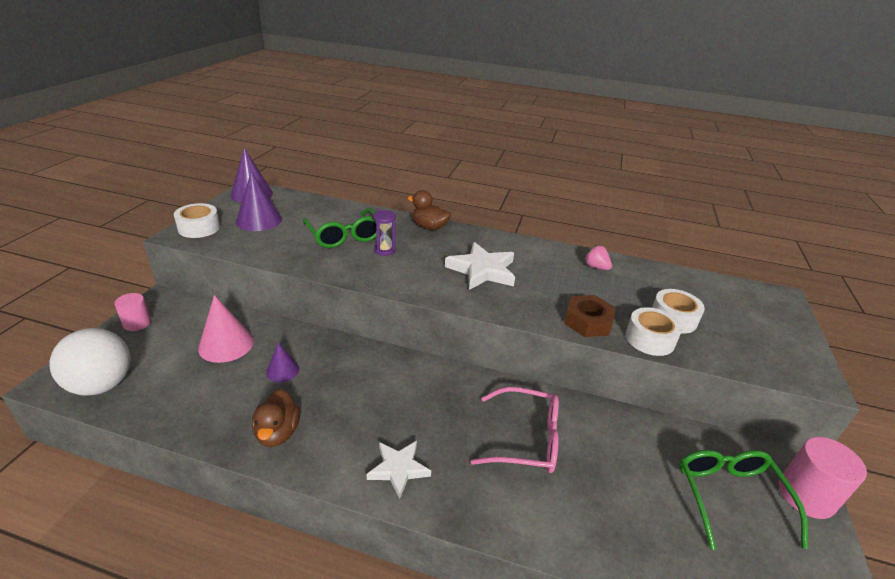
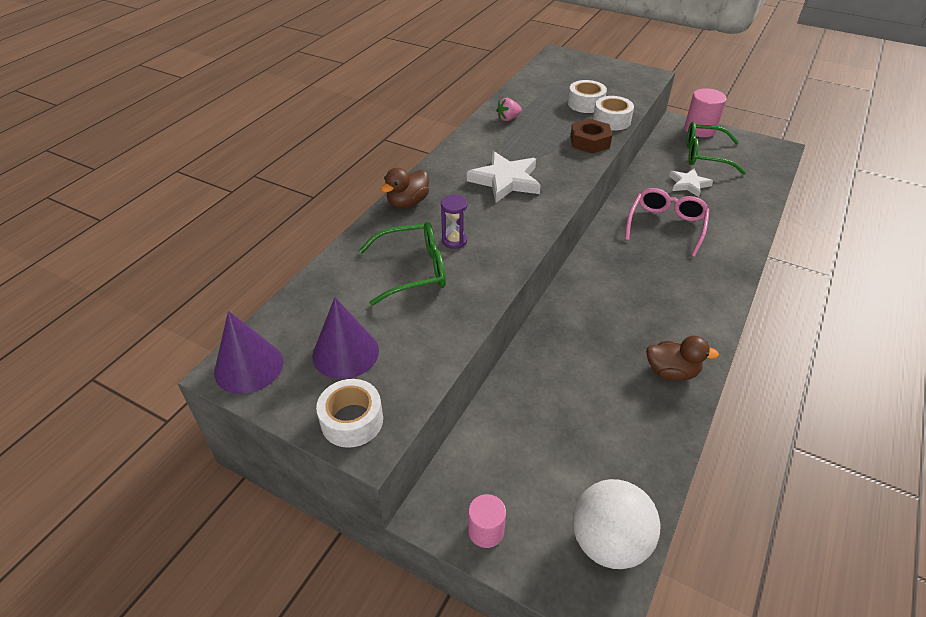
camera: 75 degrees left, 10 degrees up
(226, 344) = (539, 424): pink cone -> none
(282, 370) = (586, 371): purple cone -> none
(398, 469) = (702, 297): white star -> white star (688, 184)

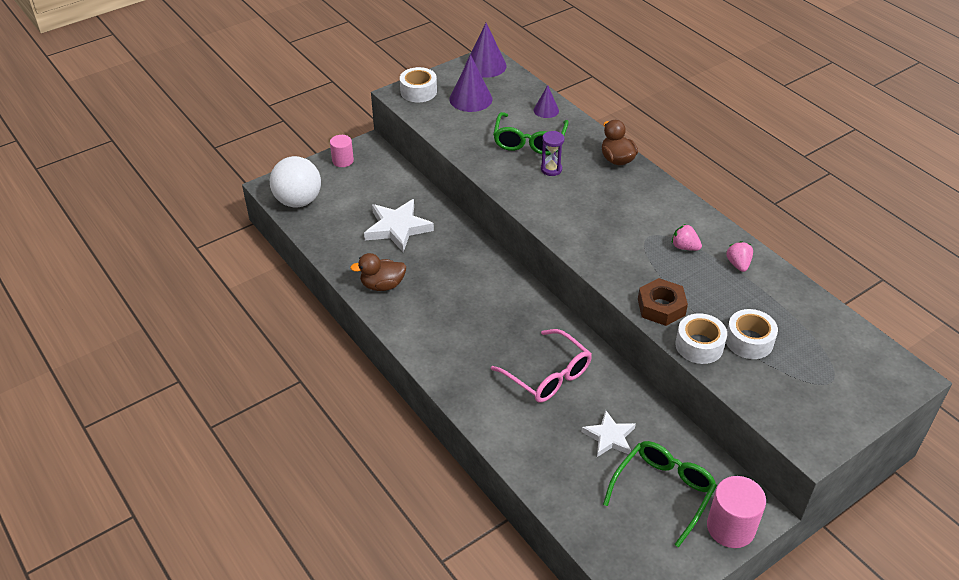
camera: 115 degrees right, 0 degrees up
(340, 275) = (546, 110): none -> purple cone
(506, 181) = (619, 223): white star -> white star (397, 228)
(509, 144) = (684, 247): none -> pink strawberry
(671, 372) = (382, 285): brown duck -> brown duck turned 45 degrees clockwise

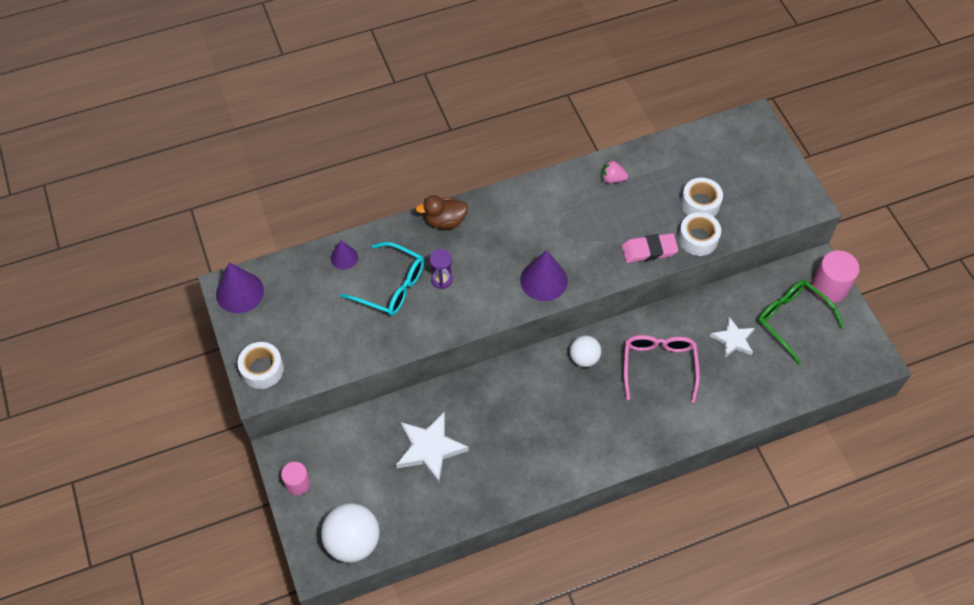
camera: 75 degrees left, 15 degrees up
(382, 285) = (510, 479): brown duck -> none
(470, 99) = (297, 321): purple cone -> purple cone (544, 280)
(529, 142) = (391, 286): green glasses -> turquoise glasses
(532, 315) = (584, 358): none -> white ball
(548, 375) = (659, 366): pink glasses -> pink glasses turned 60 degrees counterclockwise
(661, 307) = (649, 250): brown nut -> pink eraser
(684, 247) = (581, 209): pink strawberry -> none

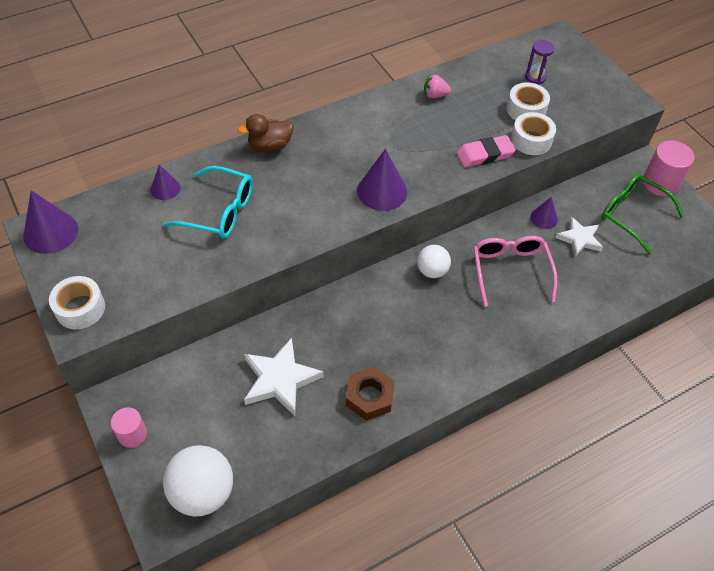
camera: 10 degrees left, 5 degrees down
(441, 279) = (273, 200): purple hourglass -> purple hourglass (535, 77)
(507, 474) = (369, 396): none -> brown nut
(703, 314) = (544, 218): none -> purple cone

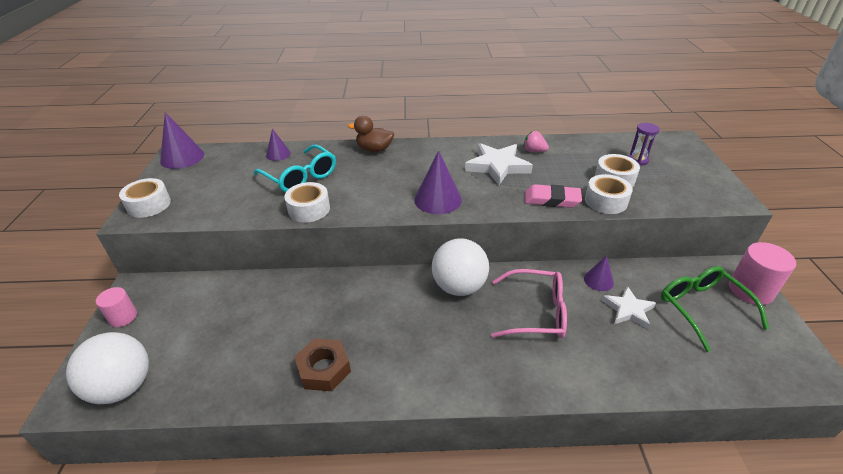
camera: 30 degrees right, 15 degrees down
(264, 249) = (309, 209): none -> white tape
(280, 379) = (263, 322): white star -> white star (497, 166)
(432, 271) = (459, 287): white ball -> white ball, size x1.67
(510, 270) = (536, 312): pink glasses -> pink glasses turned 75 degrees clockwise

